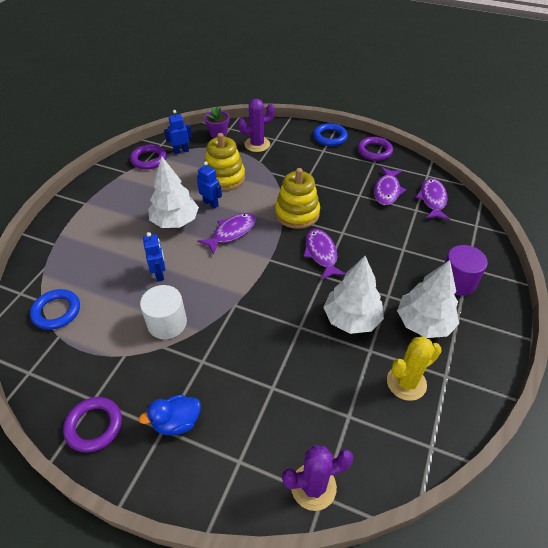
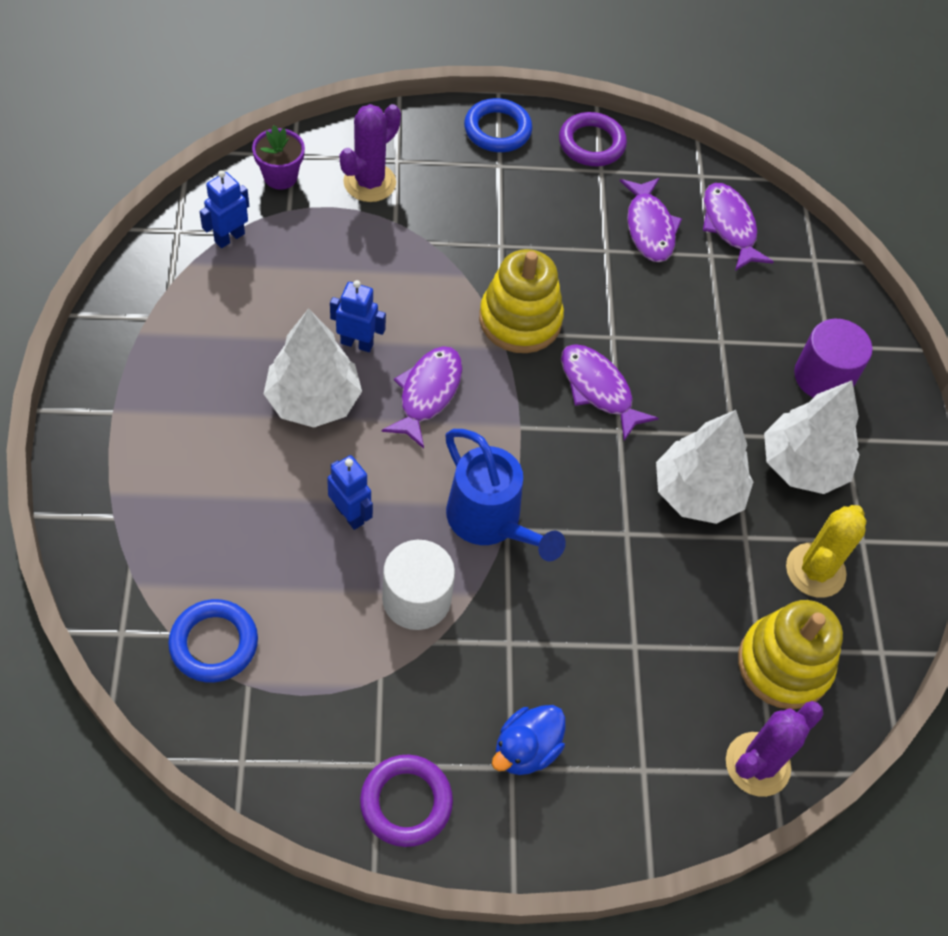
camera: 30 degrees left, 10 degrees up
(149, 159) = (176, 275): purple ring -> none
(224, 178) = (349, 278): yellow stacking toy -> yellow stacking toy (784, 664)
(228, 298) = (490, 522): none -> blue watering can

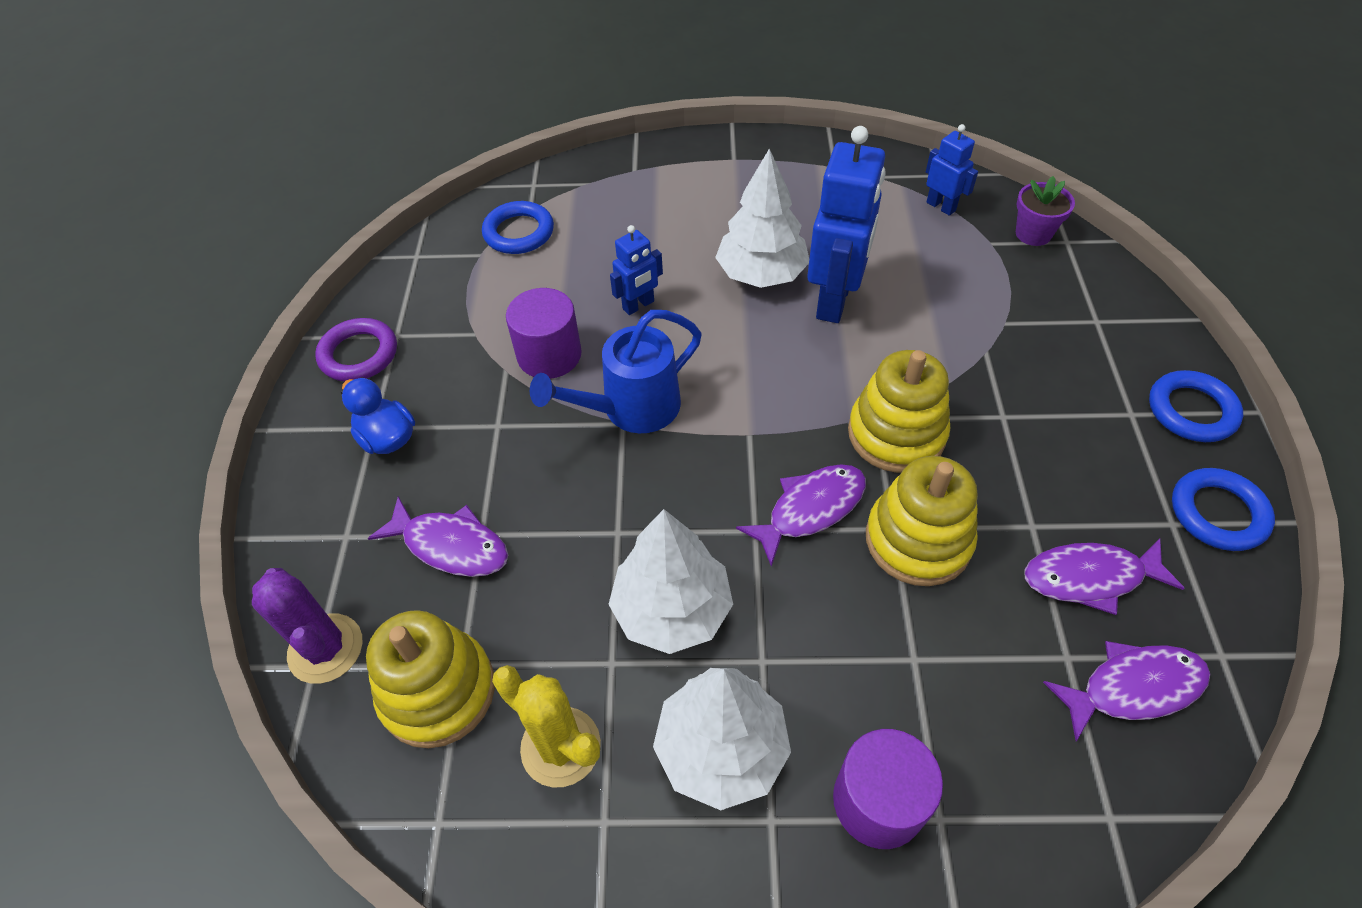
camera: 100 degrees right, 5 degrees down
(357, 343) = (834, 300): blue robot -> blue robot, size x1.95
(369, 182) = (1053, 300): purple cactus -> none
(416, 599) = (549, 355): white cylinder -> purple cylinder
(427, 393) = (782, 356): purple fish -> purple fish (451, 545)
(591, 144) = (1218, 513): purple ring -> blue ring
(623, 322) = (918, 540): none -> yellow stacking toy

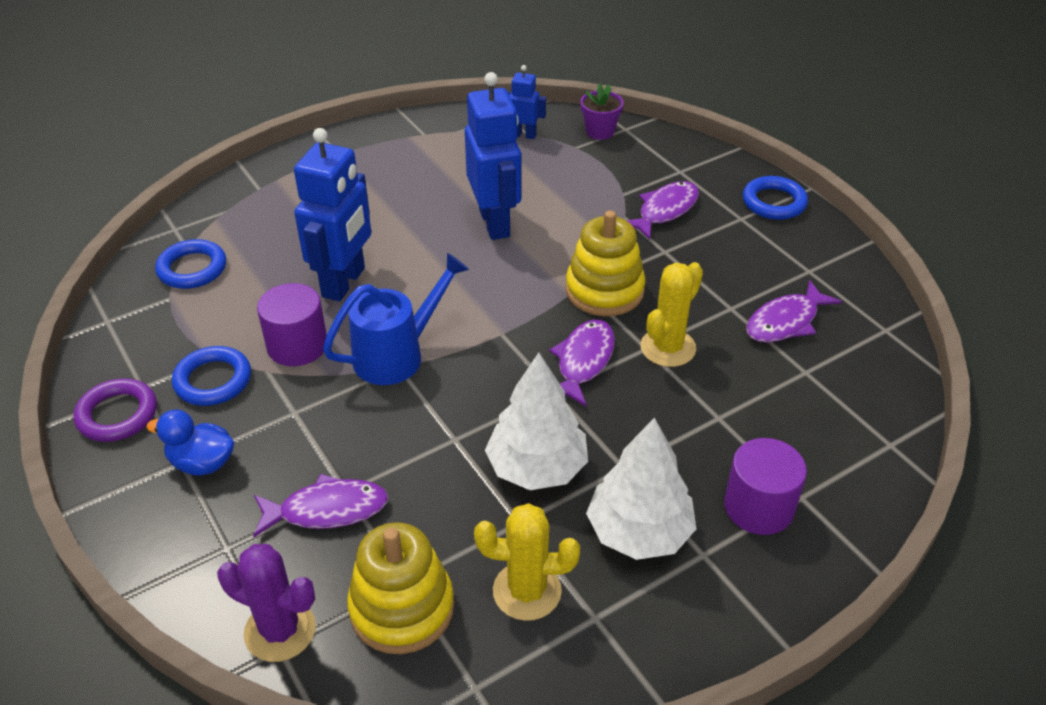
camera: 35 degrees left, 10 degrees down
(631, 409) = (397, 355): blue watering can -> blue watering can turned 150 degrees counterclockwise
(638, 305) = (344, 283): blue robot -> blue robot, size x1.95
(761, 274) = (425, 226): white tree -> none
(918, 540) = (668, 348): yellow stacking toy -> yellow cactus
(1133, 688) = (852, 370): purple fish -> purple fish (665, 210)
(1218, 513) = (829, 254): blue ring -> blue ring (213, 380)

